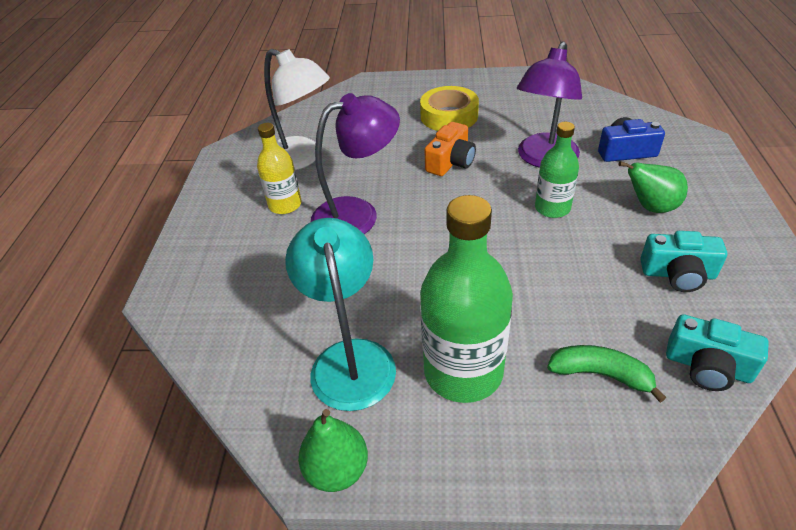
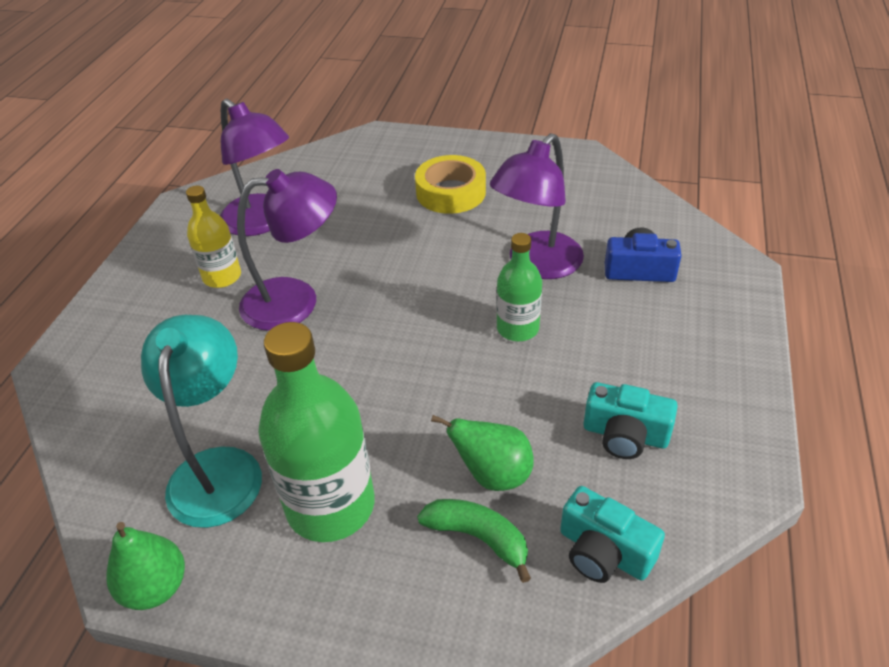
camera: 10 degrees right, 0 degrees up
(302, 158) = (262, 222): white lamp -> purple lamp
(451, 162) = (427, 252): orange camera -> none
(650, 207) = (634, 346): green pear -> green pear (493, 475)

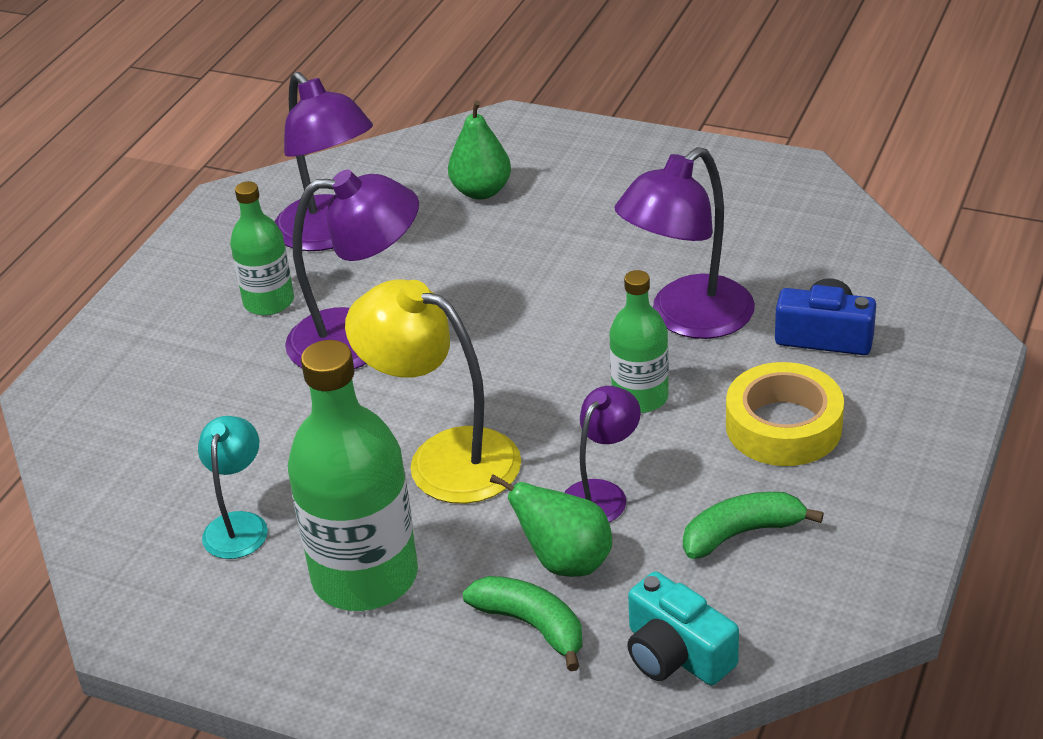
camera: 10 degrees right, 5 degrees down
(155, 587) = (156, 639): green pear -> green pear (481, 191)
(218, 468) = (239, 525): turquoise lamp -> turquoise lamp, size x0.58
(222, 277) = (269, 302): yellow bottle -> green bottle
(377, 392) = (444, 458): none -> yellow lamp
(451, 192) = (594, 212): yellow tape -> yellow tape (783, 426)
(507, 411) = (601, 494): none -> purple lamp
(625, 435) = (741, 533): turquoise camera -> green banana

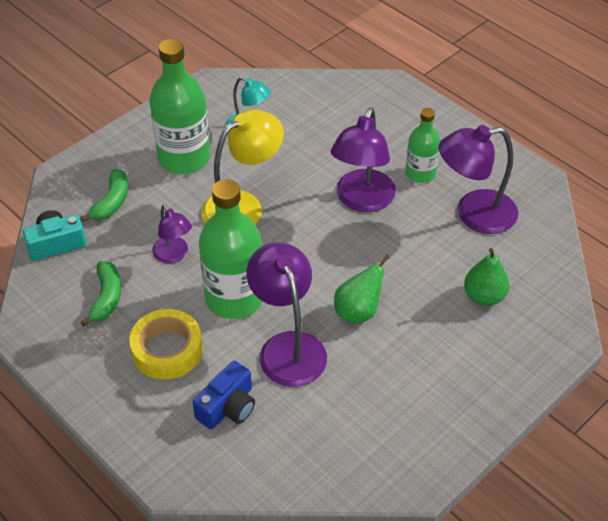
camera: 110 degrees right, 10 degrees up
(531, 625) = (111, 202): green banana -> green banana turned 45 degrees counterclockwise
(565, 562) = (140, 226): green pear -> green pear (358, 312)
(640, 397) = (234, 298): green bottle -> green bottle, size x1.74

